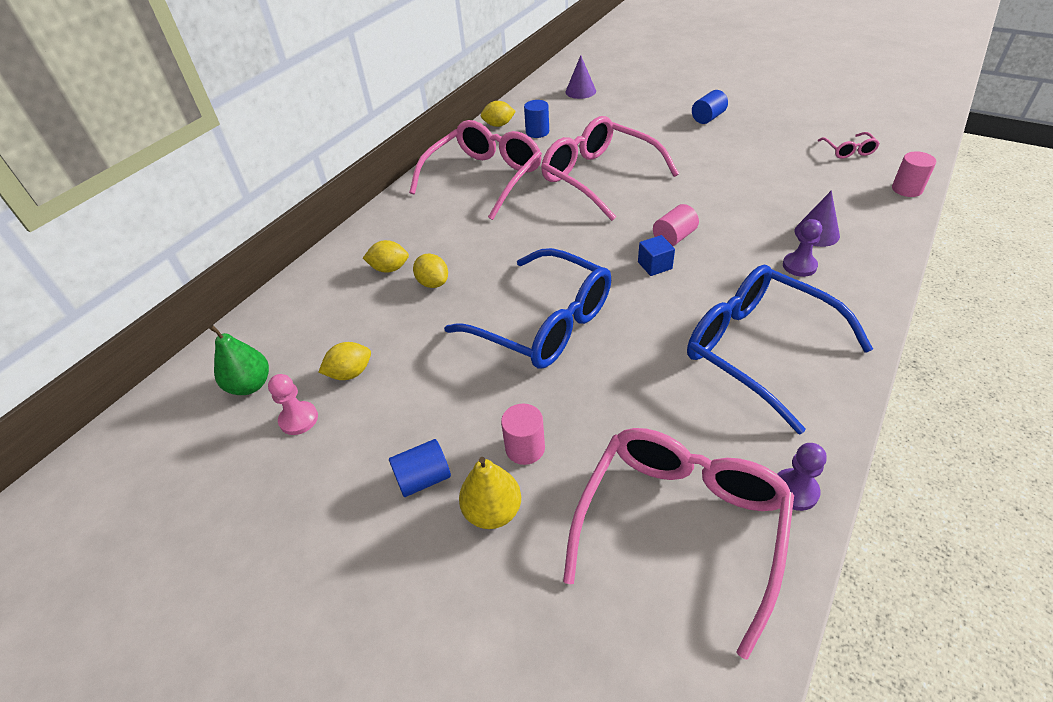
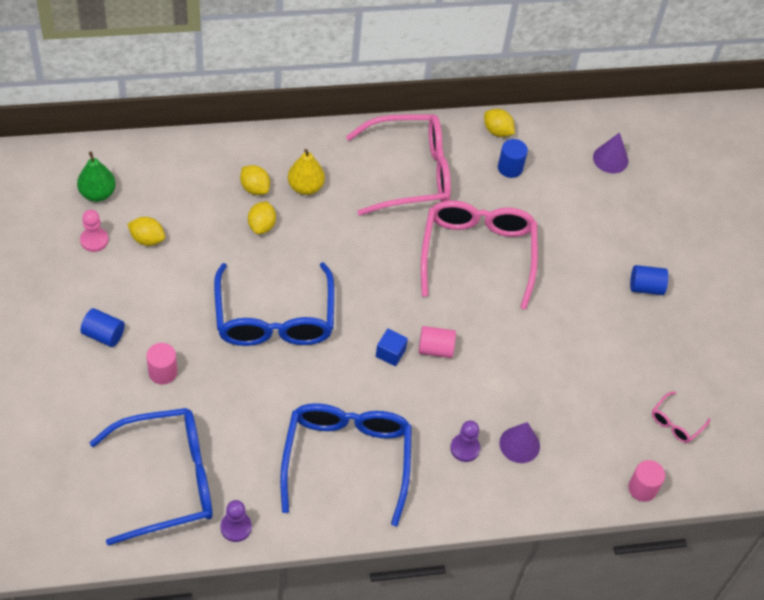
camera: 40 degrees right, 10 degrees up
(492, 511) = (108, 383): yellow pear -> yellow pear (305, 187)
(681, 525) = (167, 480): pink glasses -> blue glasses

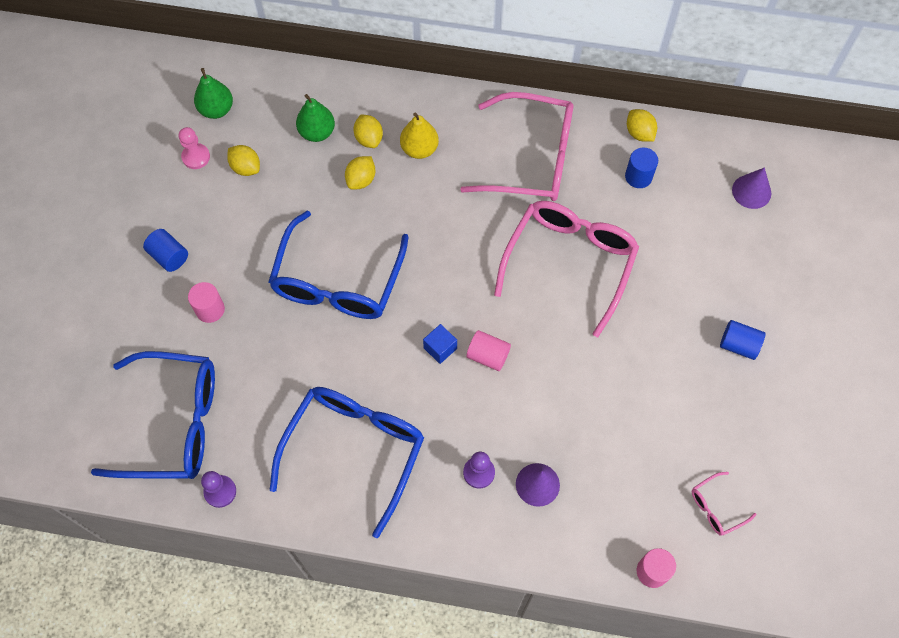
camera: 25 degrees right, 10 degrees up
(203, 193) = (317, 132): none -> green pear

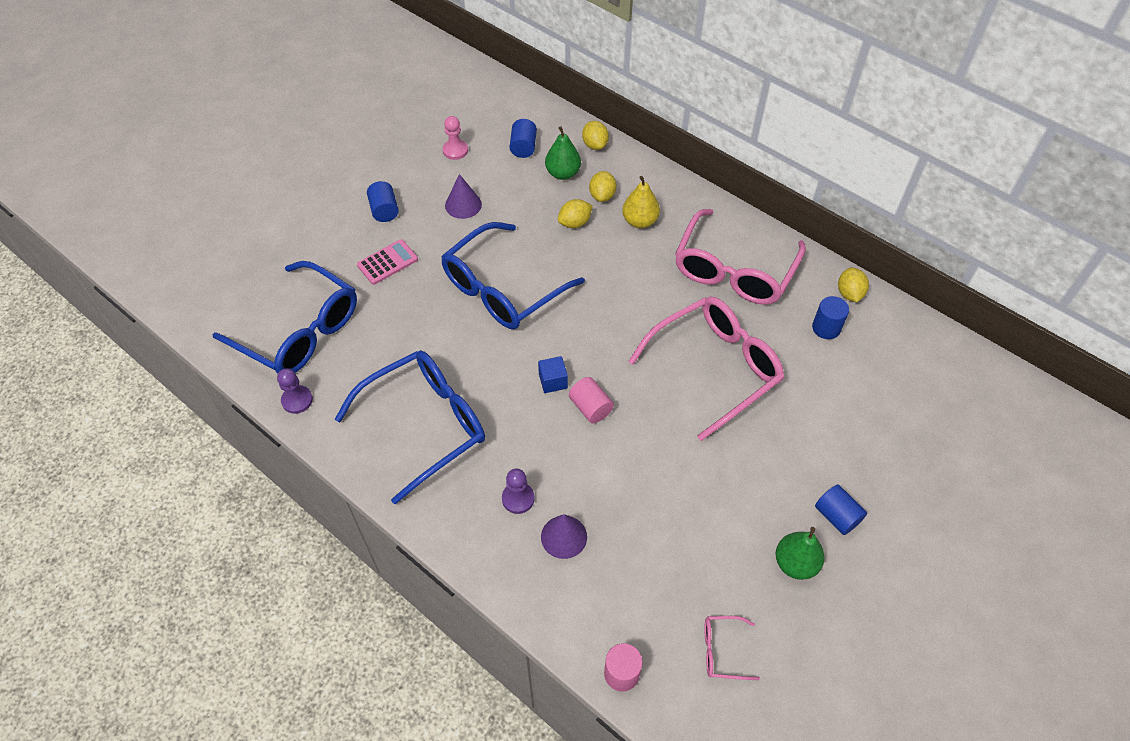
camera: 30 degrees right, 10 degrees down
(210, 309) = (387, 262): pink cylinder -> pink calculator
(216, 109) = (495, 125): green pear -> green pear (795, 563)
(246, 168) = (488, 174): yellow lemon -> yellow lemon (595, 145)
(261, 122) = (523, 147): none -> blue cylinder
(531, 158) = (734, 270): pink glasses -> pink glasses turned 75 degrees clockwise
(751, 191) = (932, 389): purple cone -> purple cone (463, 205)

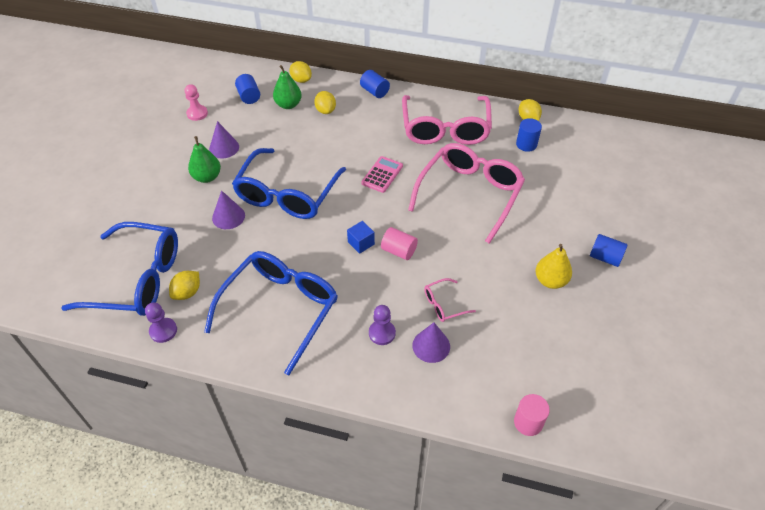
camera: 25 degrees left, 5 degrees down
(384, 210) = (162, 171): blue cylinder -> blue cylinder (374, 91)
(387, 262) = (185, 206): pink calculator -> pink calculator (382, 175)
(426, 293) = (228, 216): none -> purple cone
(574, 223) = (316, 134): yellow lemon -> yellow lemon (187, 292)
(640, 221) = (362, 118): yellow pear -> yellow pear (550, 281)
(722, 650) = (586, 375): pink glasses -> pink glasses (444, 304)
(795, 563) = (598, 298): green pear -> green pear (207, 177)

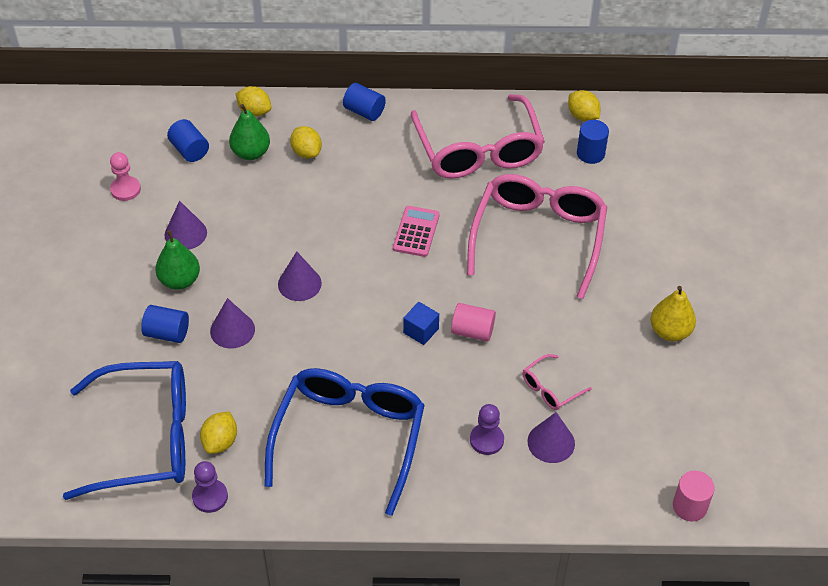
camera: 15 degrees left, 0 degrees up
(287, 194) = (299, 283): blue glasses -> purple cone
(605, 257) = (727, 288): blue cylinder -> blue cylinder (167, 333)

